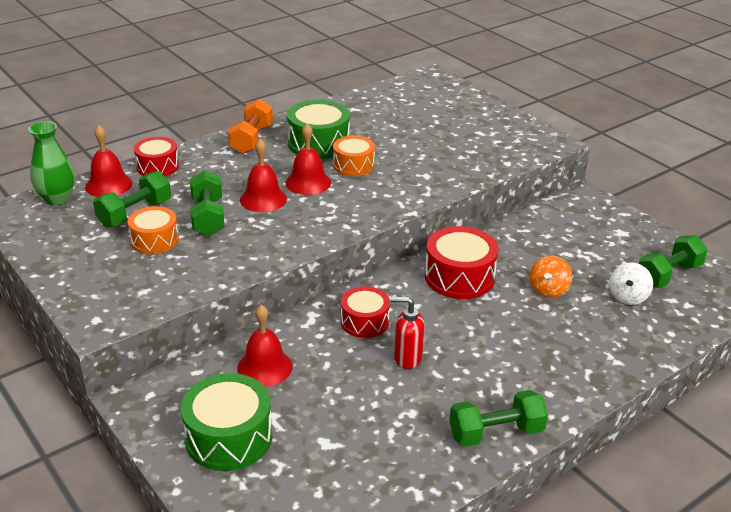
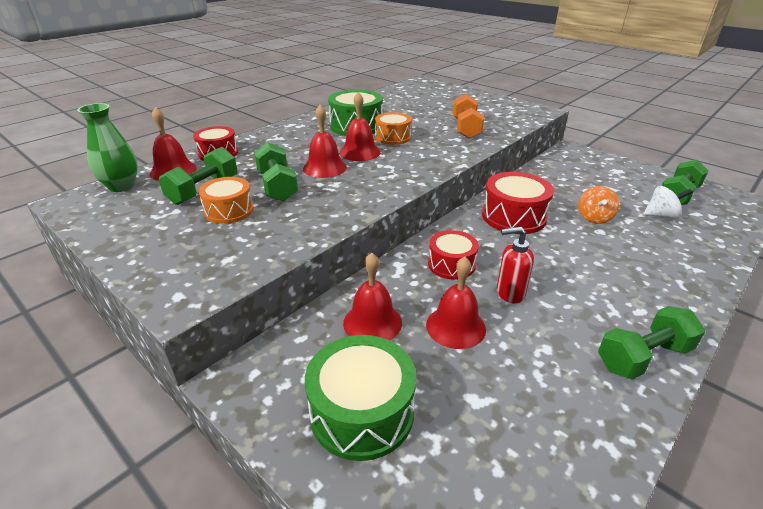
camera: 10 degrees left, 0 degrees up
(251, 139) = (297, 128): orange dumbbell -> orange dumbbell (466, 129)
(339, 382) = (455, 326): none -> red bell
(628, 297) = (661, 216): white spinning top -> white spinning top turned 105 degrees counterclockwise

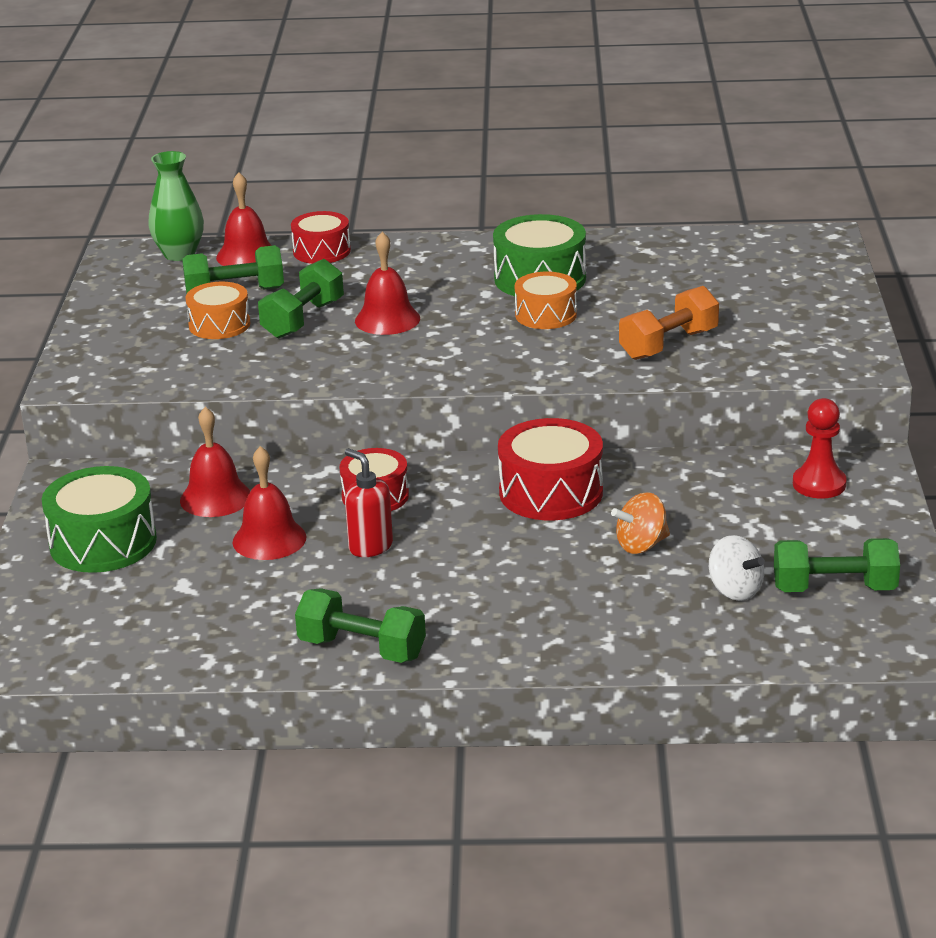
camera: 50 degrees right, 5 degrees down
(360, 152) = (463, 317): red bell -> none
(579, 164) = (819, 484): none -> red pawn

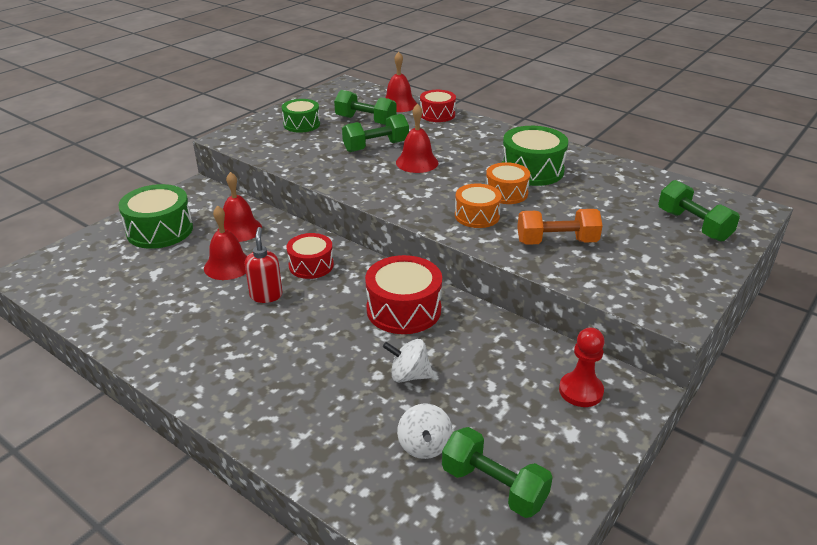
camera: 35 degrees right, 5 degrees up
(149, 328) = (301, 124): none -> green drum
(179, 254) = (370, 93): green vase -> none
(219, 325) = (334, 134): orange drum -> orange drum (477, 216)
(362, 649) = (172, 360): green dumbbell -> green dumbbell (693, 225)
(641, 545) = (409, 375): orange spinning top -> white spinning top

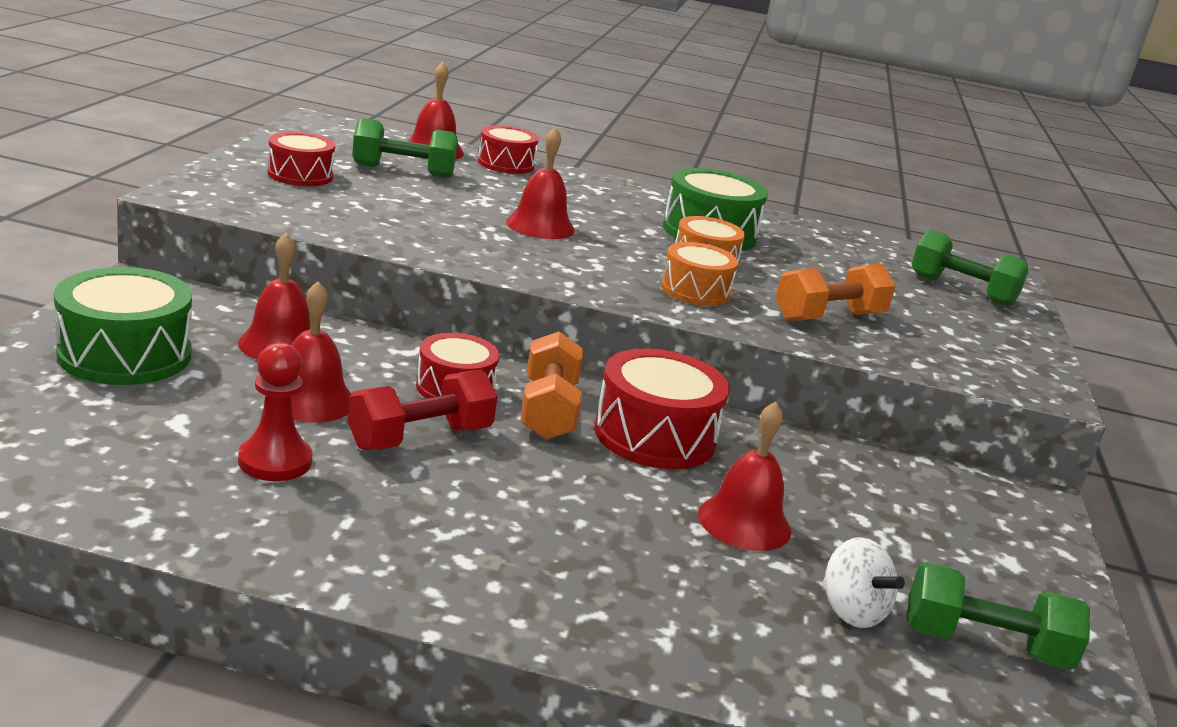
camera: 30 degrees left, 10 degrees down
(266, 295) = (420, 438): red soap dispenser -> red dumbbell
(301, 124) = (300, 175): green drum -> red drum
(352, 285) = (548, 411): none -> orange dumbbell
(376, 146) = (456, 205): green dumbbell -> none
(409, 375) = (744, 522): white spinning top -> red bell
(580, 391) = (973, 509): red pawn -> red pawn (275, 461)

